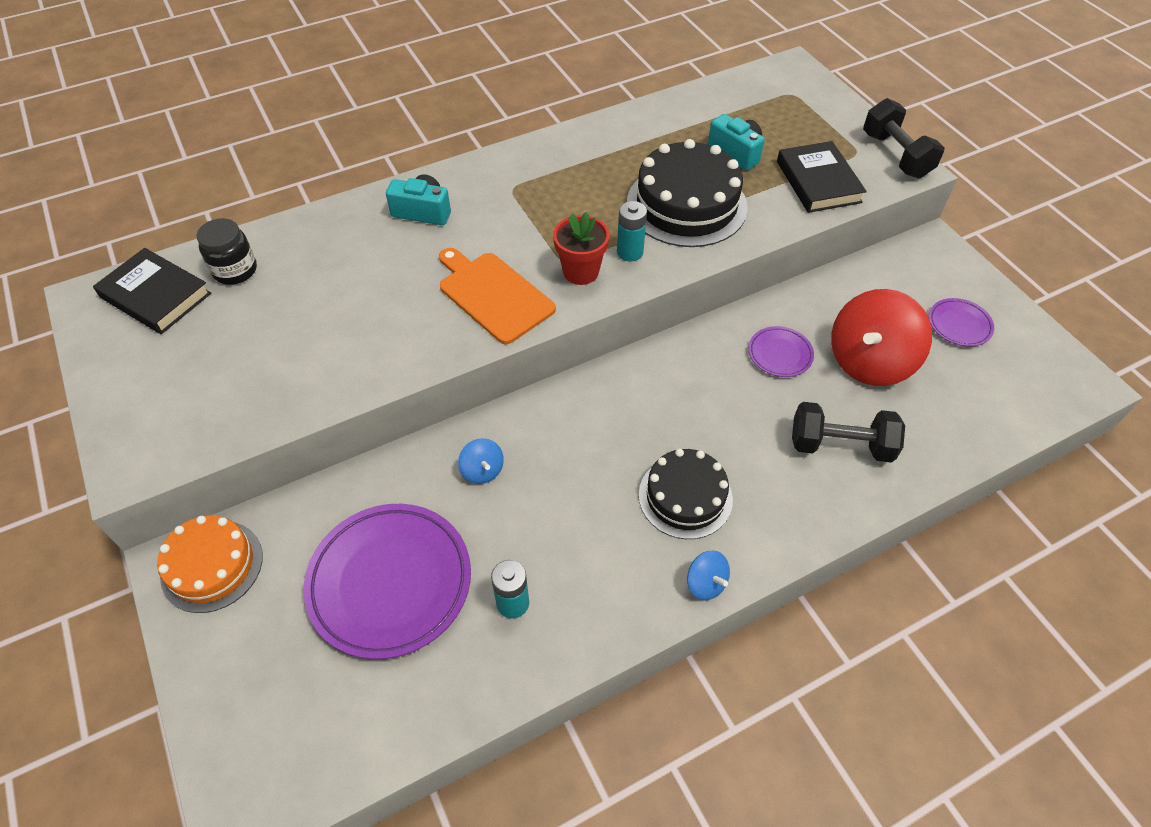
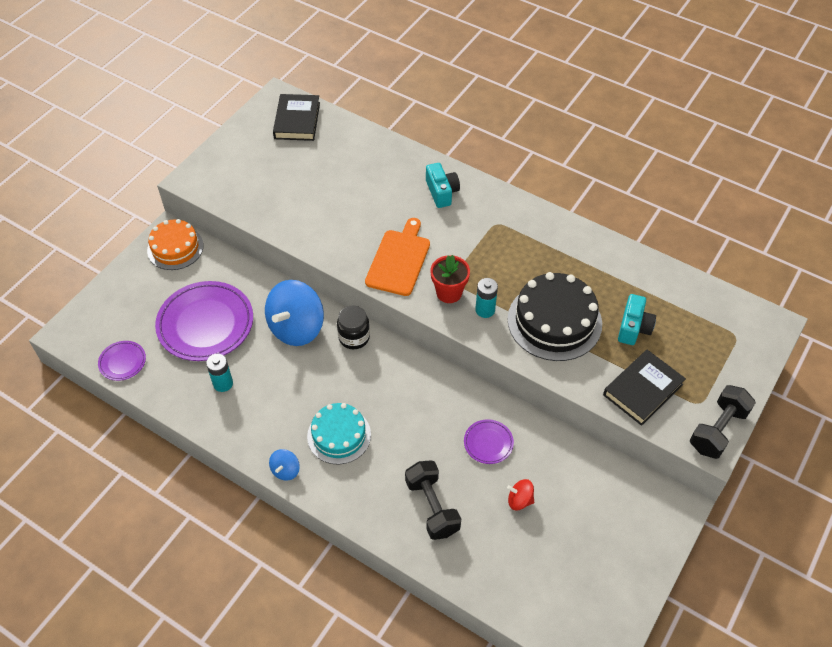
camera: 60 degrees right, 0 degrees up
(235, 270) = (336, 140): black jar -> black jar (354, 337)
(482, 470) = (296, 328): blue spinning top -> blue spinning top, size x2.22
(685, 497) = (339, 435): black cake -> turquoise cake
(869, 361) = (519, 500): red spinning top -> red spinning top, size x0.45
(959, 325) = (599, 549): purple plate -> purple plate (122, 362)

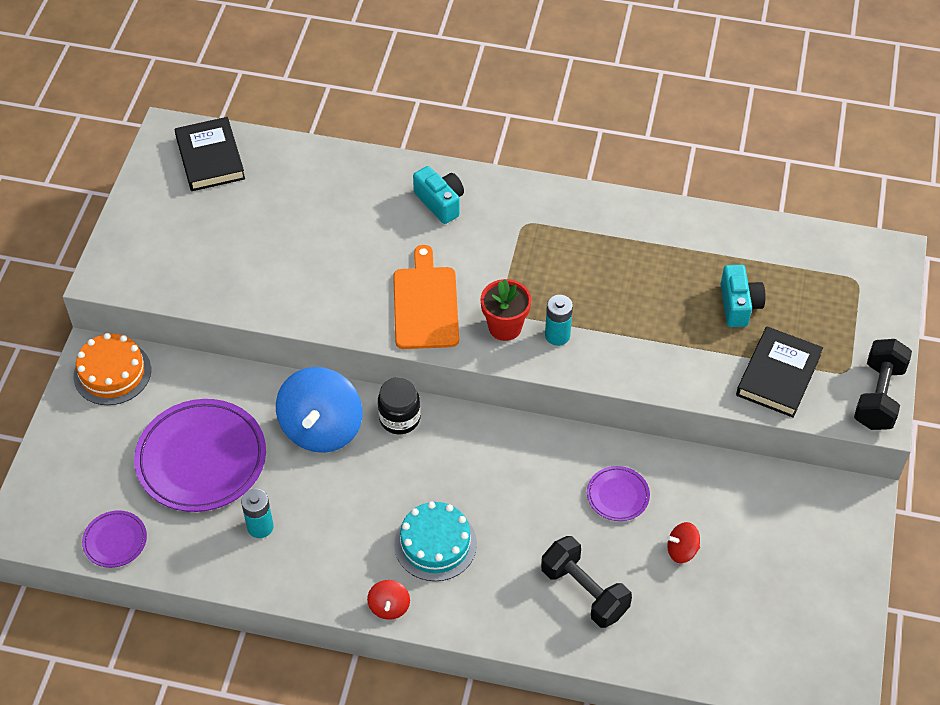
camera: 20 degrees left, 0 degrees up
(285, 470) = (389, 607): blue spinning top -> red spinning top
(554, 321) = (645, 324): black cake -> none

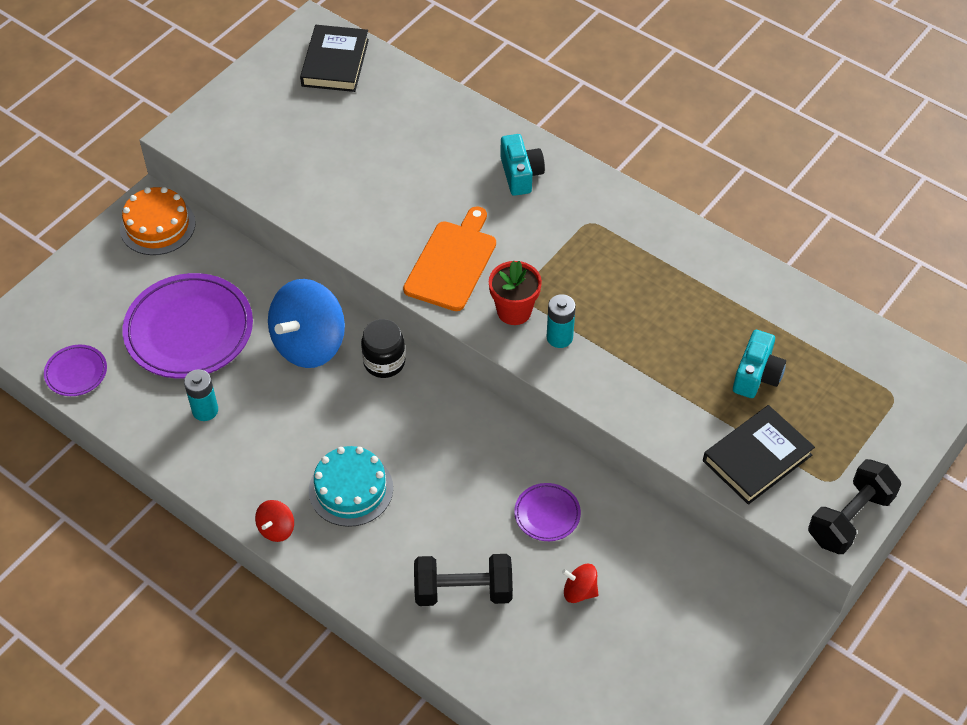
camera: 25 degrees right, 0 degrees up
(584, 591) = (463, 590): black dumbbell -> black dumbbell turned 75 degrees counterclockwise

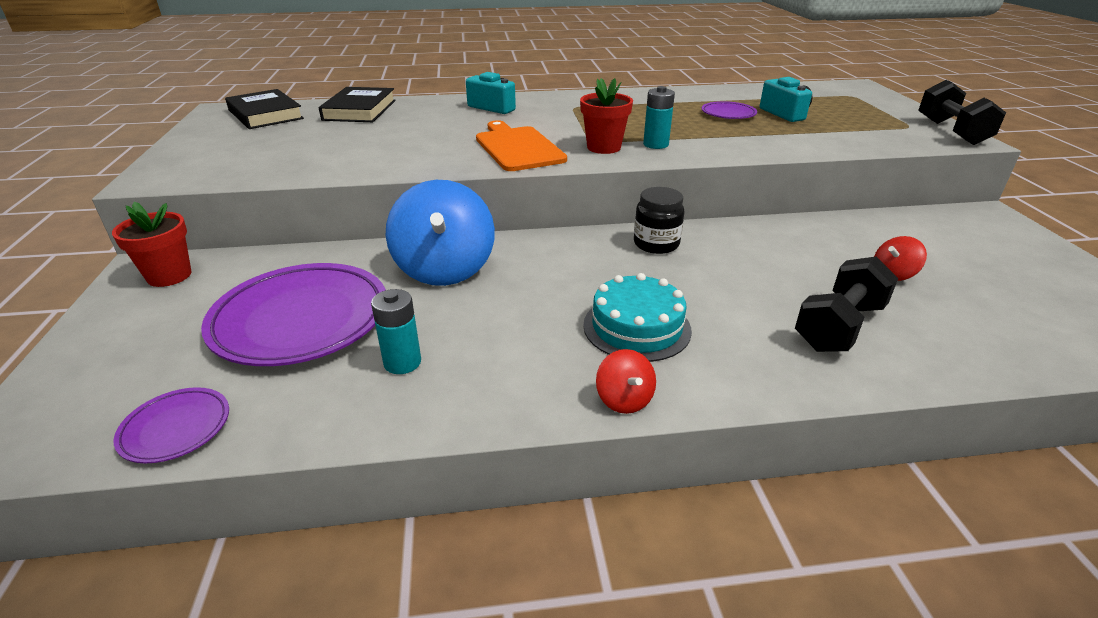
camera: 45 degrees left, 20 degrees down
(157, 226) = (169, 276): orange cake -> red flower pot
(384, 362) = (527, 247): black jar -> black jar (656, 244)
(547, 514) = (789, 253): purple plate -> purple plate (728, 114)
(757, 458) = (862, 135): black book -> black book (359, 110)

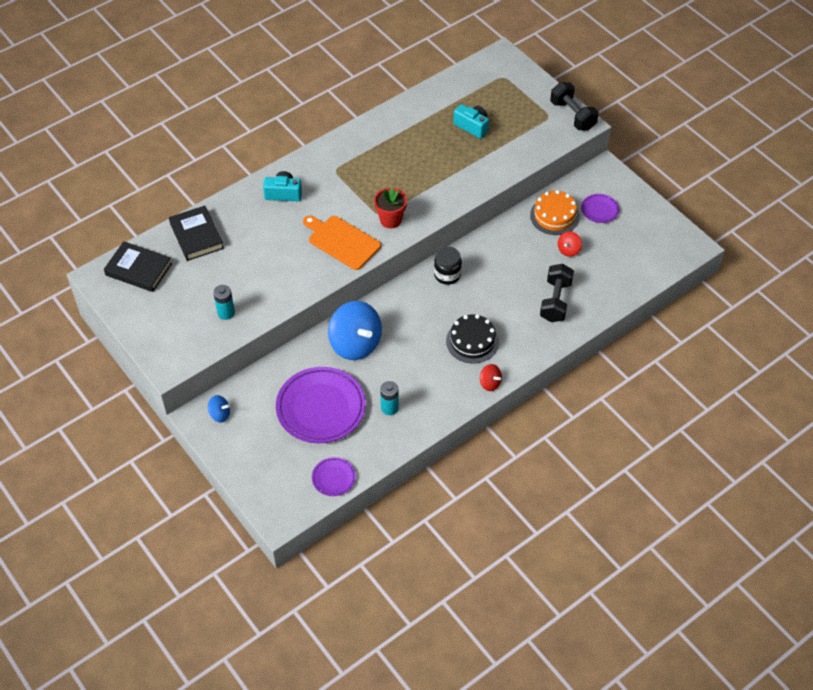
camera: 30 degrees left, 20 degrees up
(169, 276) = (220, 414): red flower pot -> blue spinning top
(637, 327) = (472, 341): turquoise cake -> black cake
(656, 144) = (417, 203): turquoise battery -> turquoise battery (226, 313)
(728, 114) = (438, 141): purple plate -> purple plate (599, 210)
(880, 235) = (554, 216): none -> orange cake

